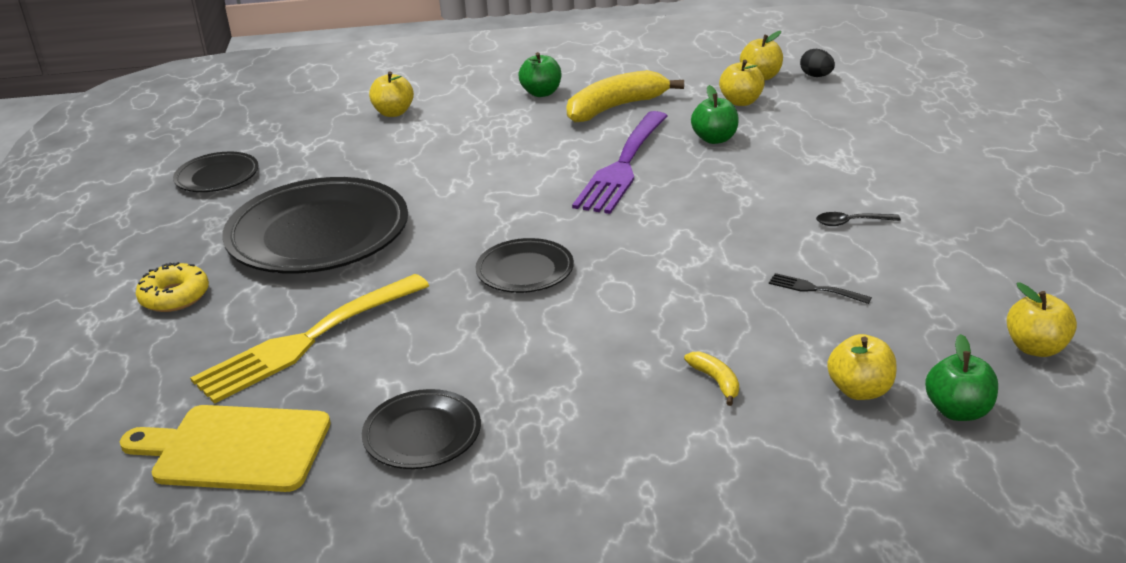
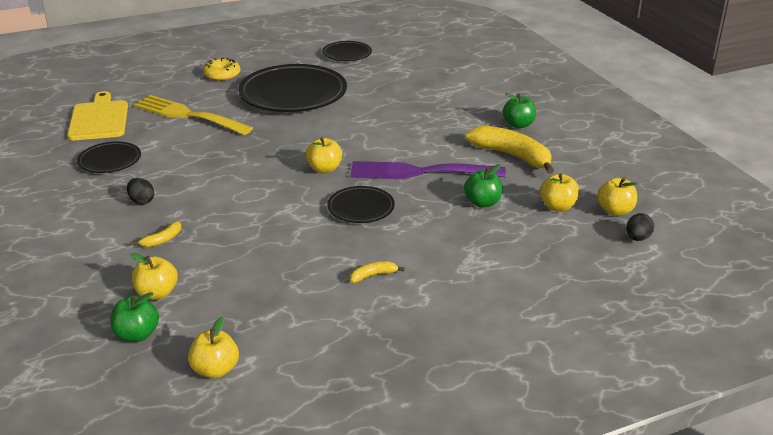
camera: 70 degrees right, 0 degrees up
(393, 113) = (455, 82): yellow apple -> yellow apple (324, 169)
(525, 271) = (270, 161): black plate -> black plate (361, 208)
(587, 399) = (141, 201): none -> black egg
(814, 289) = (274, 266): black fork -> none
(851, 223) = (373, 275): black spoon -> yellow banana

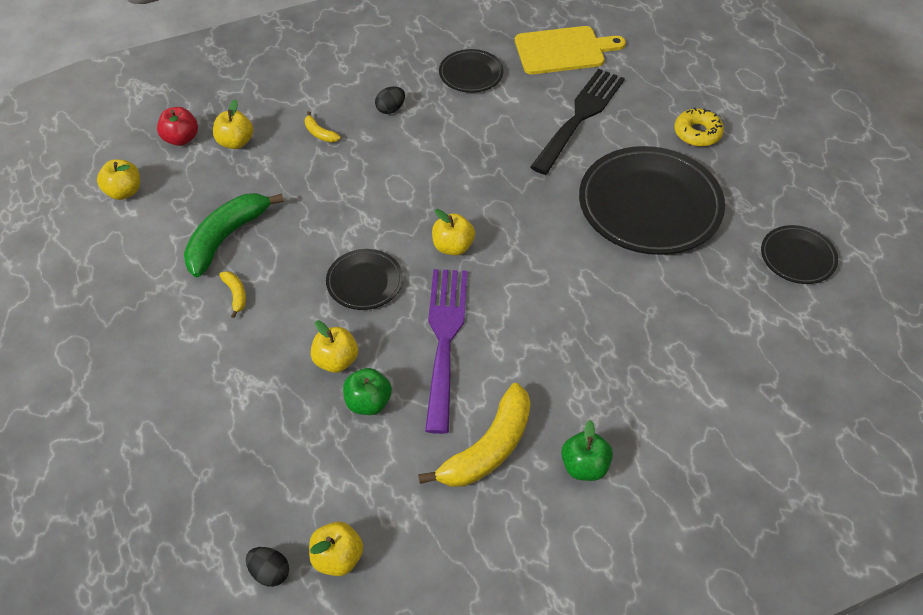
camera: 90 degrees right, 20 degrees up
(137, 334) = (181, 139): green apple -> red apple
(187, 115) = (580, 116): yellow fork -> black fork
(299, 287) = (226, 238): none -> green banana
(558, 207) = (353, 487): yellow apple -> yellow apple (336, 361)

